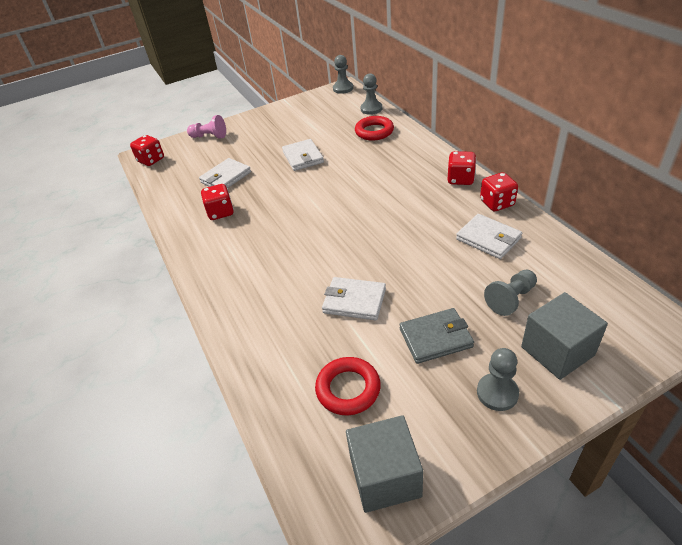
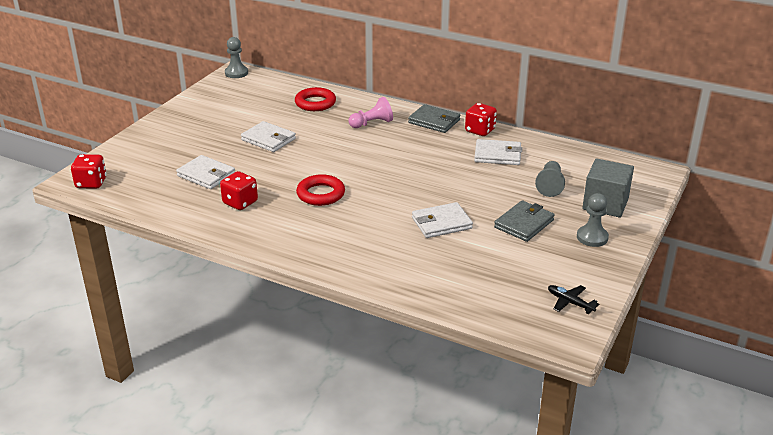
camera: 40 degrees left, 10 degrees down
(209, 136) = (135, 146): pink pawn -> pink pawn (372, 123)
(226, 177) = (206, 175): white wallet -> white wallet turned 60 degrees counterclockwise
(348, 389) = (496, 272): red ring -> red ring (320, 194)
(371, 109) = (289, 85): grey pawn -> none
(385, 477) = (570, 303): grey cube -> black plane
(460, 179) = (434, 121): red dice -> grey wallet

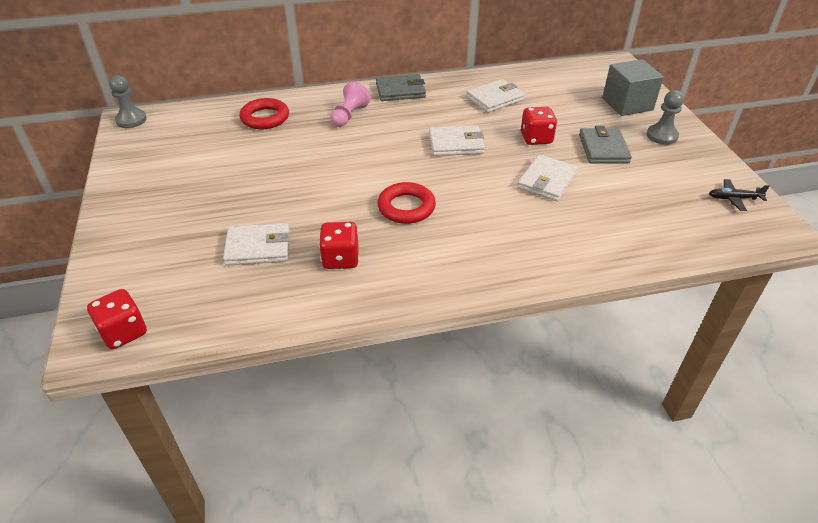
camera: 40 degrees left, 10 degrees up
(268, 139) = (270, 176): white wallet -> white wallet (456, 144)
(480, 130) = (449, 83): red dice -> red dice (536, 138)
(550, 186) = (570, 107): grey pawn -> none

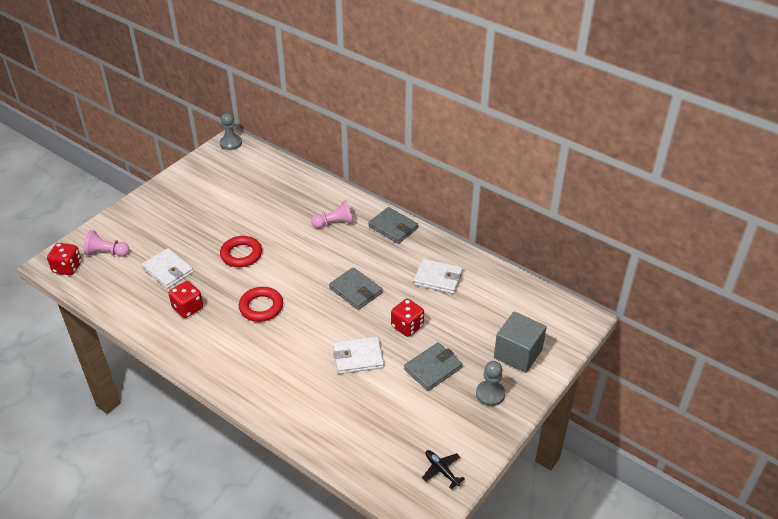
camera: 50 degrees right, 0 degrees up
(152, 284) = (107, 253): none -> pink pawn
(265, 118) = (291, 191): red ring -> red ring (241, 254)
(456, 144) = (355, 290): white wallet -> grey wallet

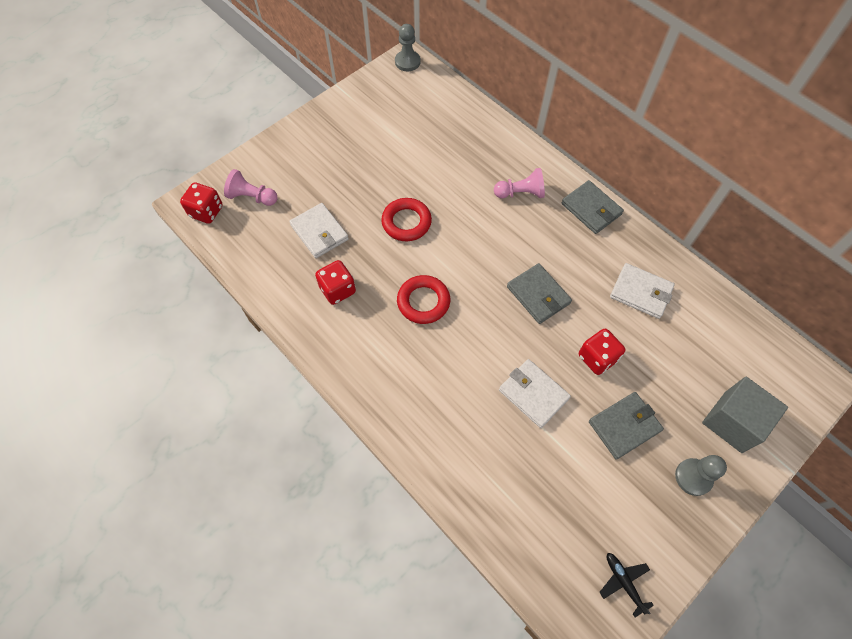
camera: 10 degrees right, 20 degrees up
(358, 357) = (533, 394): white wallet -> white wallet turned 45 degrees clockwise

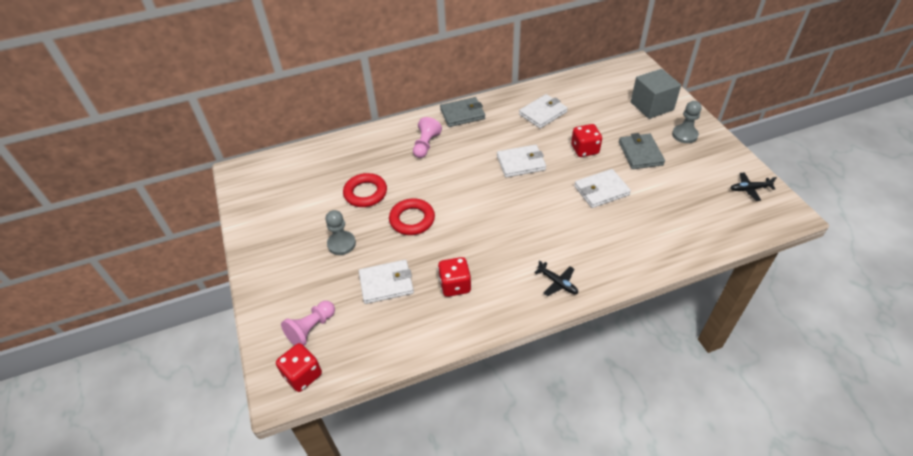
camera: 65 degrees left, 15 degrees down
(375, 383) = (557, 283): none -> black plane
(407, 62) = (241, 172): grey pawn -> grey pawn (341, 244)
(423, 302) = (495, 230): red ring -> red ring (365, 193)
(538, 295) = (521, 163): grey wallet -> white wallet

